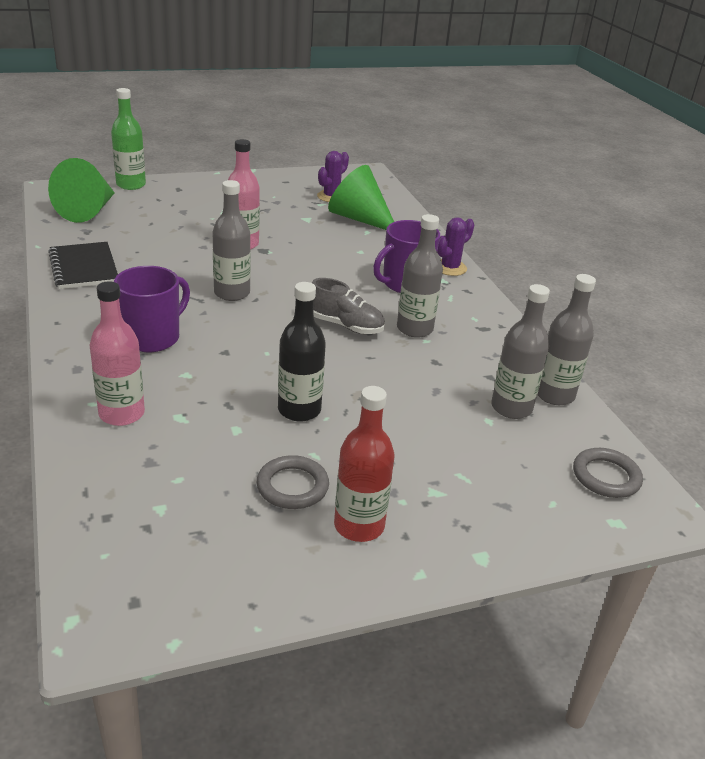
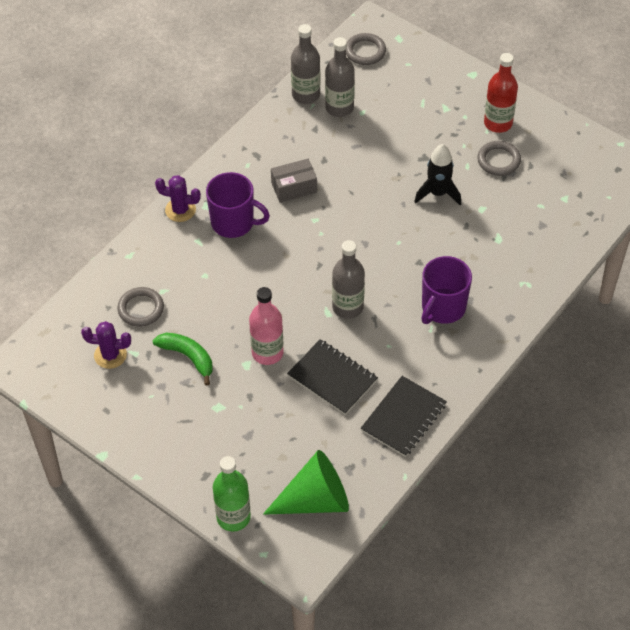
camera: 120 degrees left, 20 degrees up
(121, 414) = (522, 264): pink bottle -> none
(152, 337) = (443, 308): purple mug -> purple mug turned 60 degrees counterclockwise
(173, 257) = (332, 378): none -> black notebook
(287, 217) = (188, 357): none -> green banana
(299, 410) = (438, 193): black bottle -> black rocket
(345, 326) = (326, 223): grey shoe -> none
(360, 219) = (141, 309): green cone -> grey ring
(414, 329) = (294, 187): grey bottle -> grey box

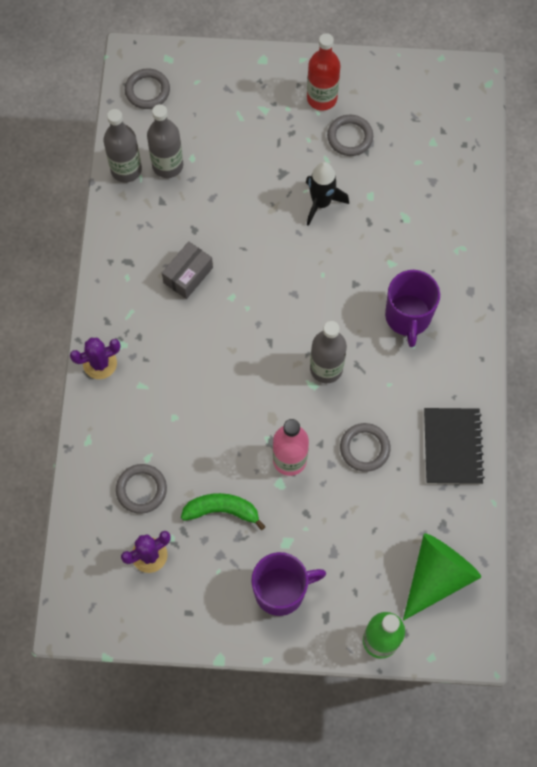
camera: 35 degrees left, 15 degrees up
(234, 222) = (160, 346): purple mug -> purple mug (281, 590)
(332, 378) = (364, 448): black notebook -> grey ring

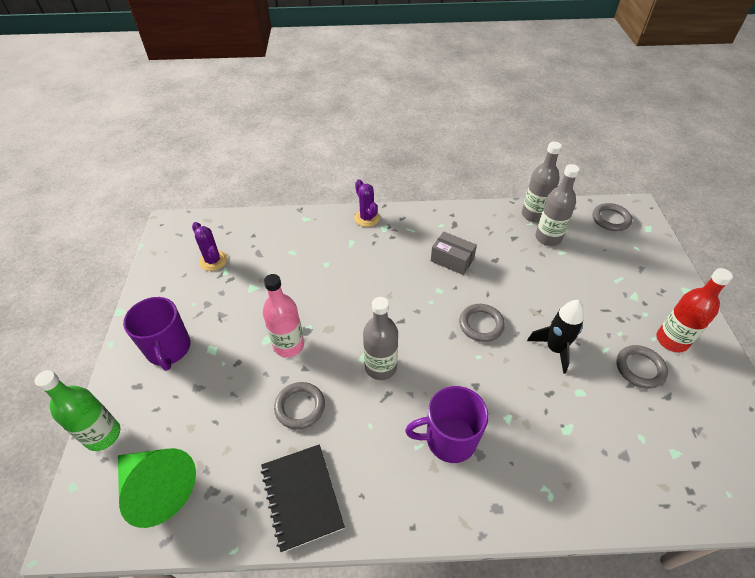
camera: 85 degrees right, 20 degrees down
(141, 489) = (266, 251): grey ring -> grey ring (481, 324)
(222, 510) = (245, 301): green banana -> none
(452, 447) = (302, 497): black notebook -> black notebook turned 75 degrees clockwise

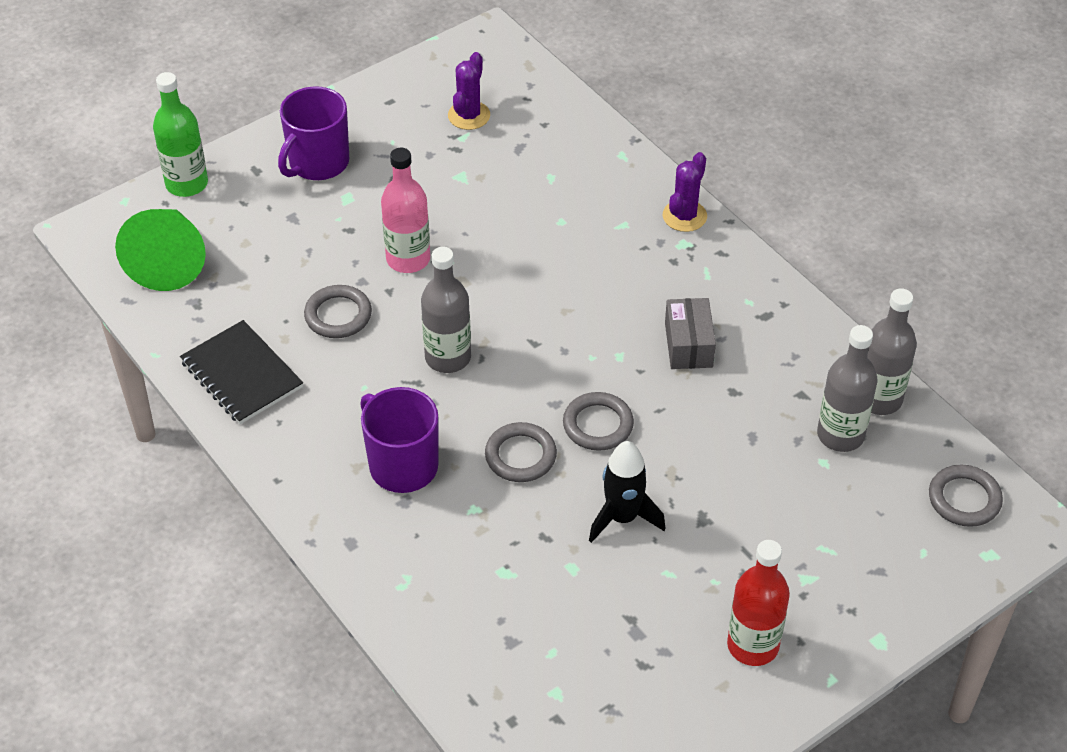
camera: 55 degrees right, 0 degrees up
(302, 497) = (242, 374): black notebook -> black notebook turned 75 degrees counterclockwise
(640, 368) = (667, 621): grey ring -> grey ring (520, 456)

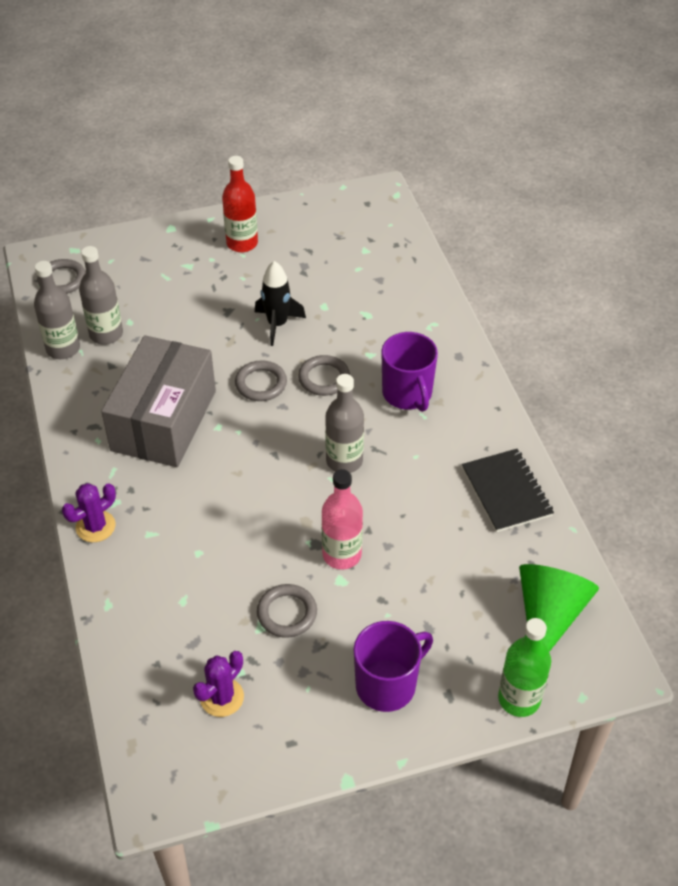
camera: 160 degrees left, 0 degrees up
(338, 315) = (417, 520): grey ring -> grey ring (287, 613)
(688, 345) = (163, 420): grey box -> grey box, size x2.19

